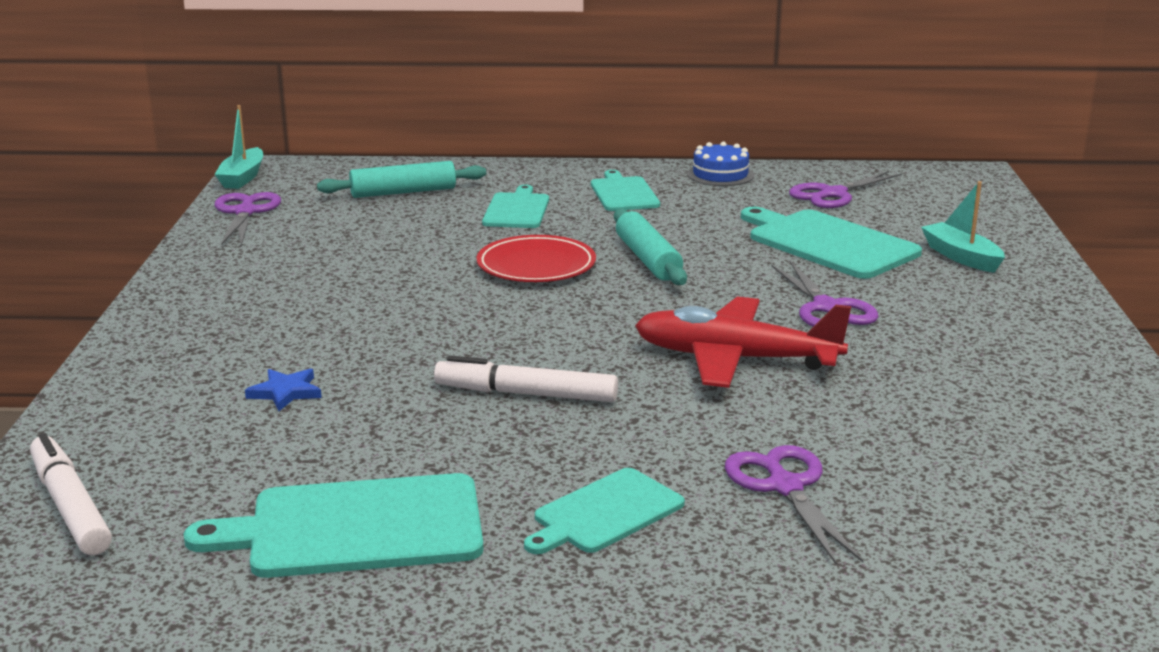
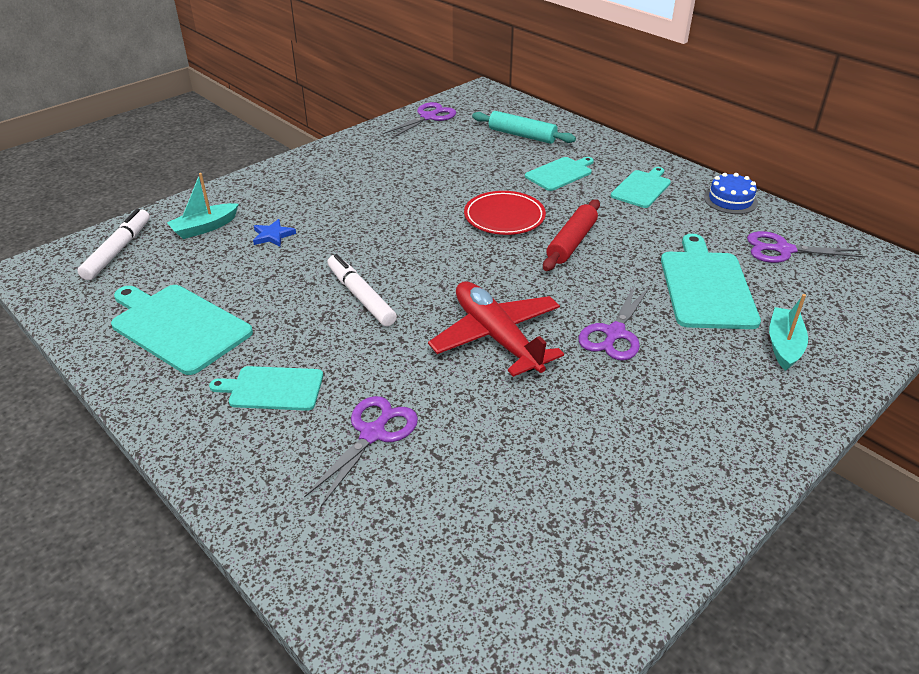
camera: 45 degrees right, 15 degrees up
(242, 177) = (462, 94): turquoise boat -> turquoise boat (205, 228)
(648, 259) = (571, 242): turquoise rolling pin -> red rolling pin

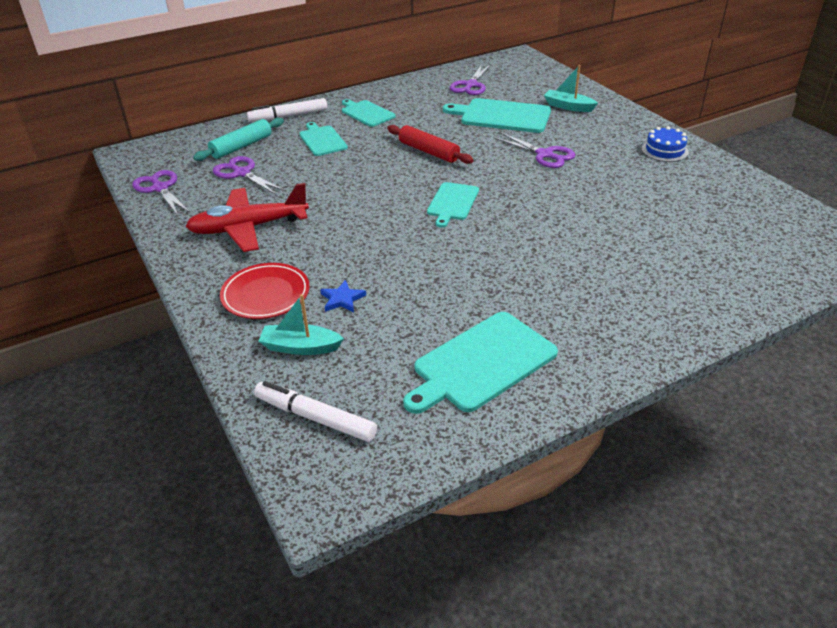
camera: 75 degrees left, 0 degrees up
(205, 228) = (300, 347): turquoise boat -> turquoise boat turned 120 degrees clockwise
(272, 388) = (582, 306): turquoise cutting board -> turquoise cutting board (452, 203)
(361, 296) = (467, 253): white marker -> white marker (288, 116)
(373, 434) = (639, 260): purple scissors -> purple scissors (242, 173)
(496, 337) = (538, 198): red plane -> red plane (248, 228)
(504, 217) = (377, 173): red plate -> red plate (266, 295)
(730, 200) = (402, 87): blue cake -> blue cake (664, 150)

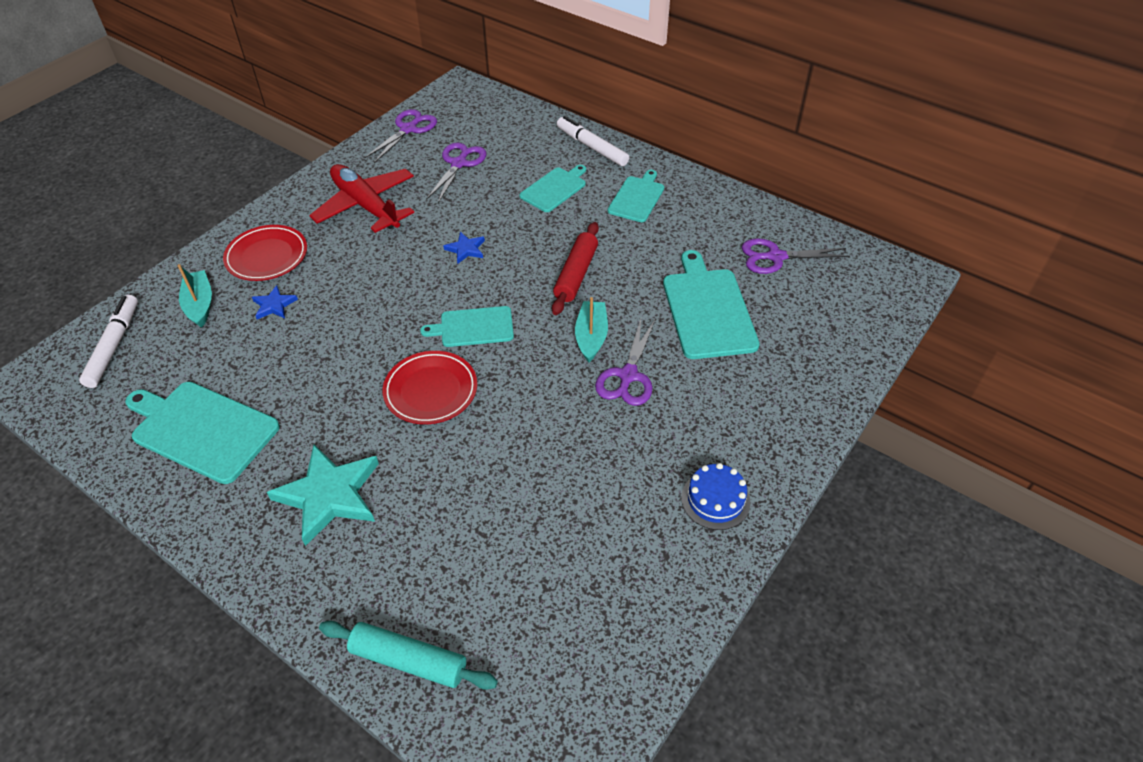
camera: 65 degrees right, 10 degrees up
(241, 146) = (510, 143): turquoise rolling pin -> turquoise rolling pin (408, 660)
(357, 190) = (466, 249): none -> blue star
(509, 233) = (431, 390): none -> red plate
(568, 107) = (781, 367): turquoise boat -> turquoise boat (591, 337)
(595, 299) = (329, 495): none -> turquoise star

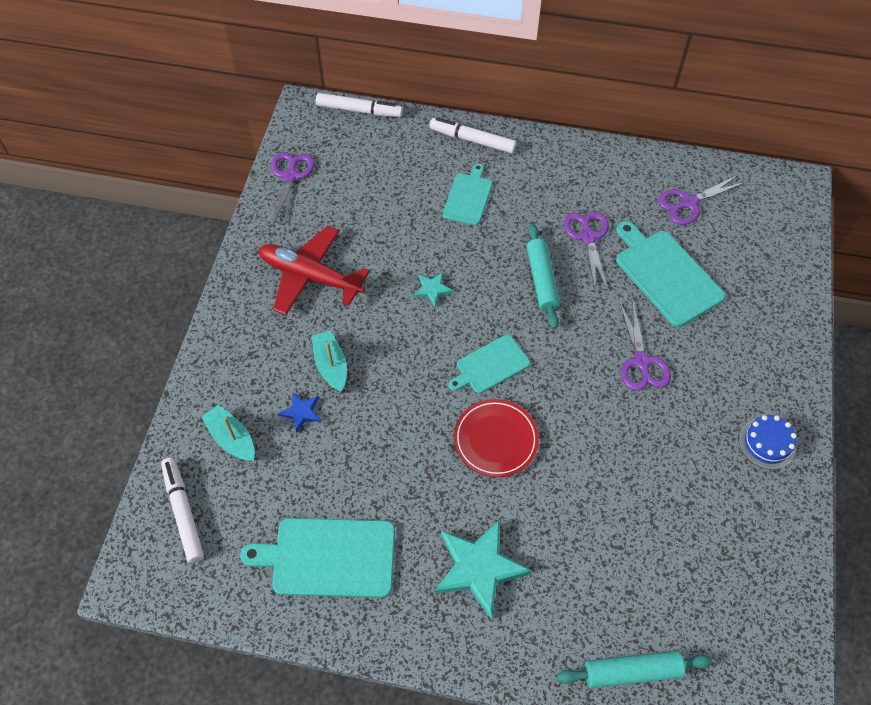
camera: 25 degrees left, 10 degrees up
(267, 256) = (257, 365): red plate -> none
(459, 164) = (365, 199): purple scissors -> purple scissors (588, 237)
(466, 249) = (432, 290): blue star -> turquoise star
(505, 99) = (359, 110): none -> white marker
(576, 274) = (541, 280): red rolling pin -> turquoise rolling pin
(591, 337) = (591, 336): turquoise boat -> turquoise boat (331, 365)
(637, 198) = (544, 182): turquoise cutting board -> none

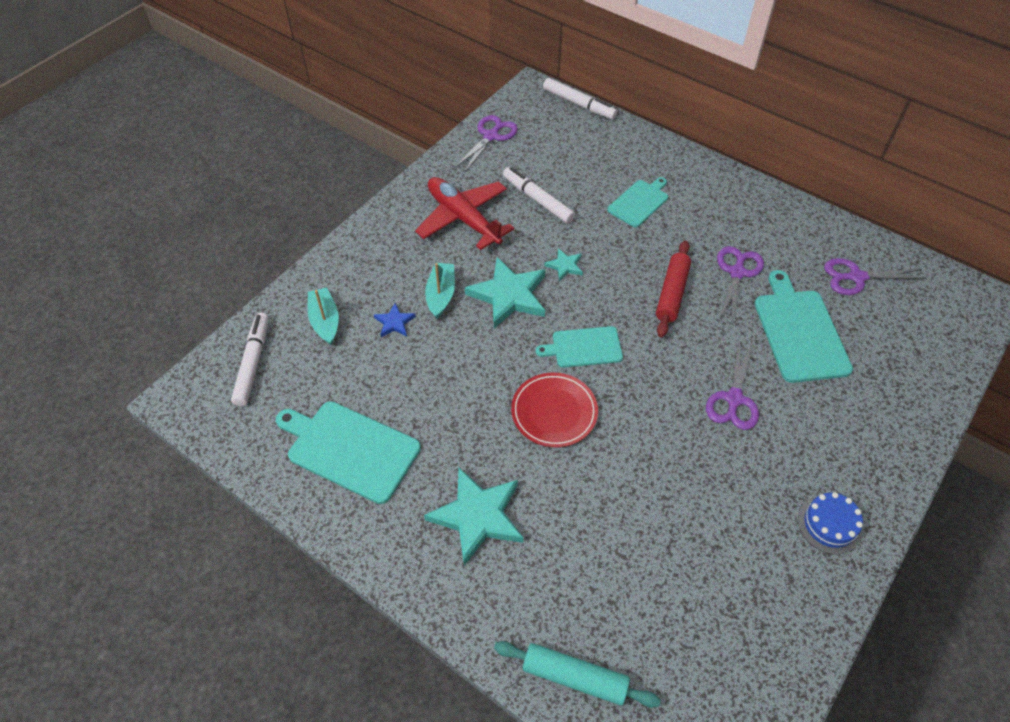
camera: 25 degrees right, 5 degrees down
(396, 340) = (509, 295): none -> turquoise star
(472, 140) = (668, 158): white marker -> white marker (537, 200)
(541, 280) = (671, 293): turquoise rolling pin -> red rolling pin

